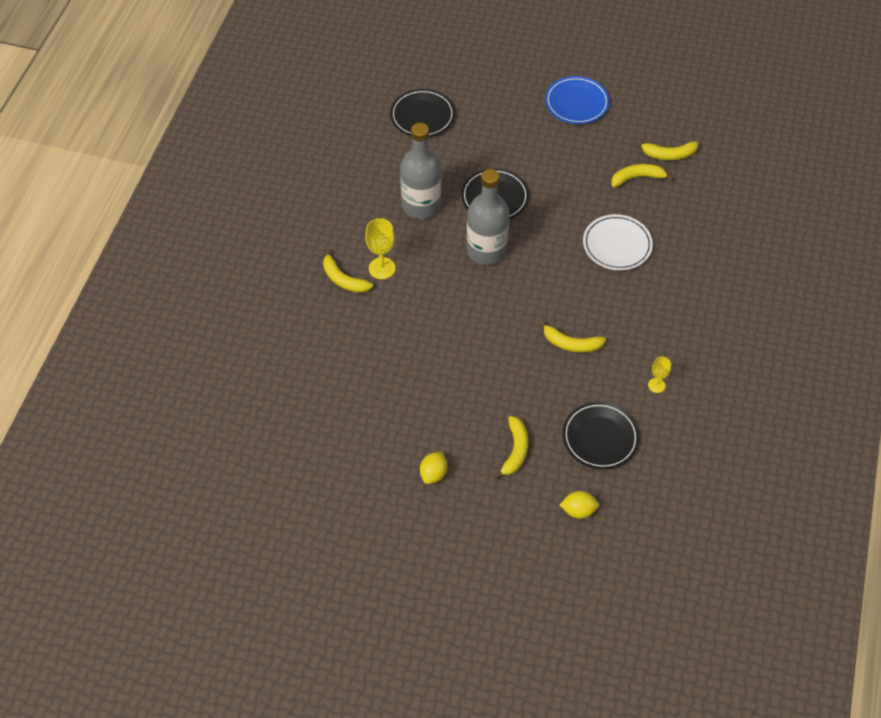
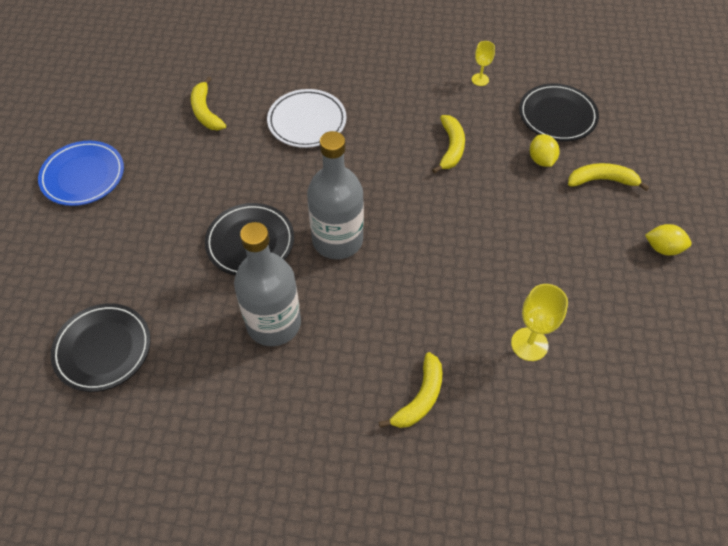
camera: 100 degrees left, 0 degrees up
(382, 268) = (390, 353): yellow goblet -> yellow goblet (529, 344)
(578, 510) = (645, 125): yellow lemon -> yellow lemon (541, 160)
(669, 154) = (168, 88): yellow banana -> none

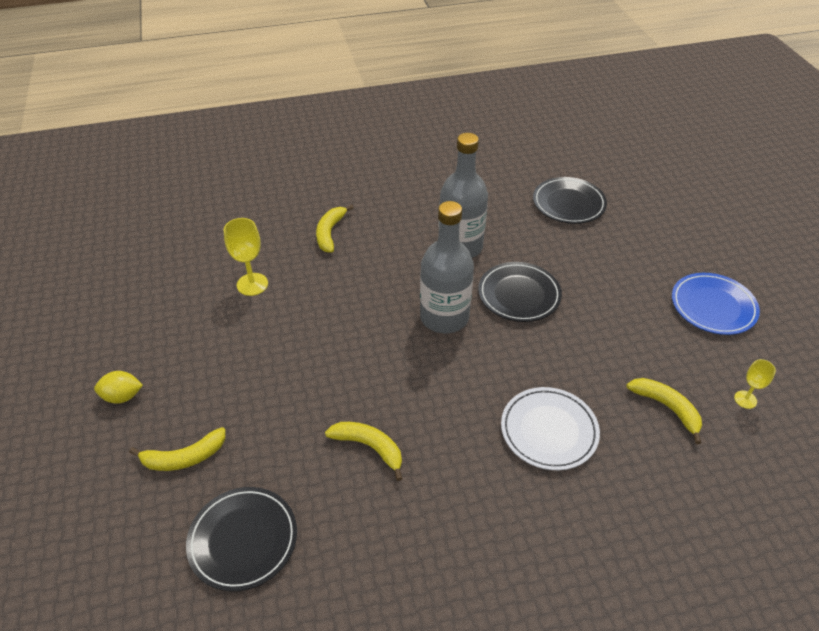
camera: 160 degrees right, 10 degrees down
(451, 148) = (369, 447): yellow banana -> yellow banana turned 135 degrees clockwise
(480, 79) = (361, 572): yellow goblet -> yellow goblet (745, 399)
(541, 160) = (258, 463): yellow lemon -> none

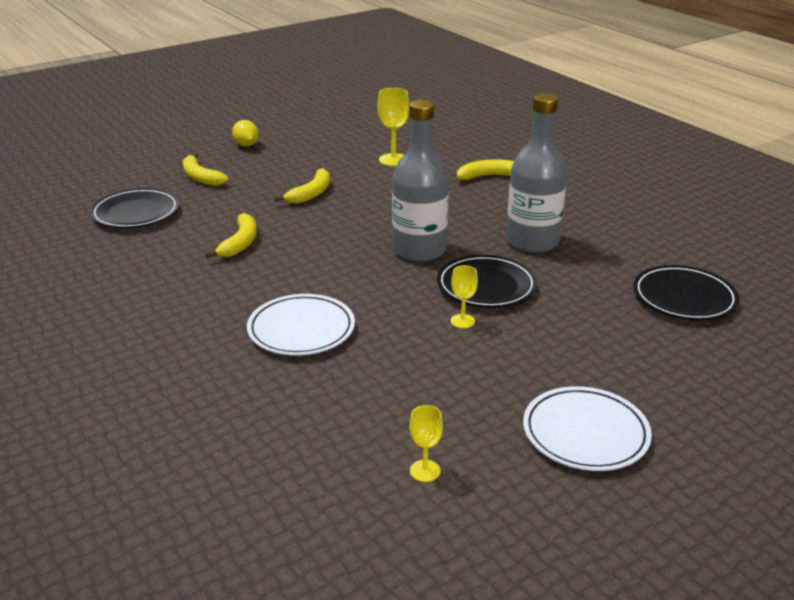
camera: 70 degrees right, 15 degrees down
(565, 324) = (462, 321): none -> yellow goblet
(666, 408) = (374, 405): yellow banana -> yellow banana (311, 194)
(713, 306) = (585, 433): blue plate -> white plate

